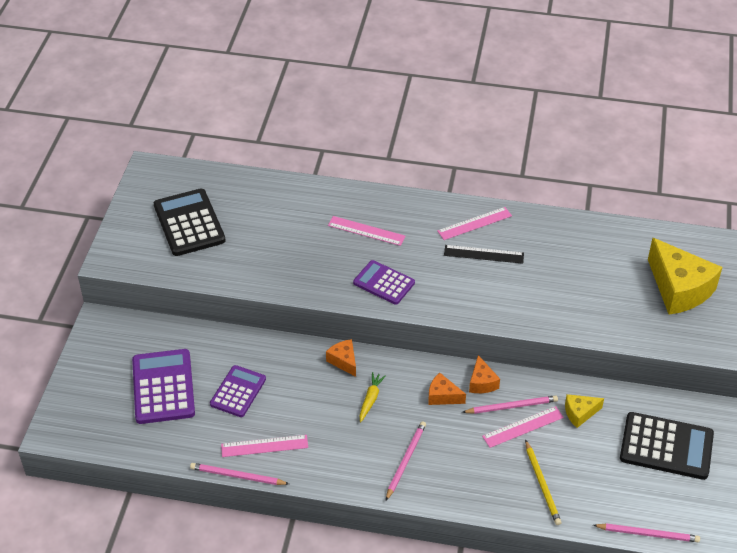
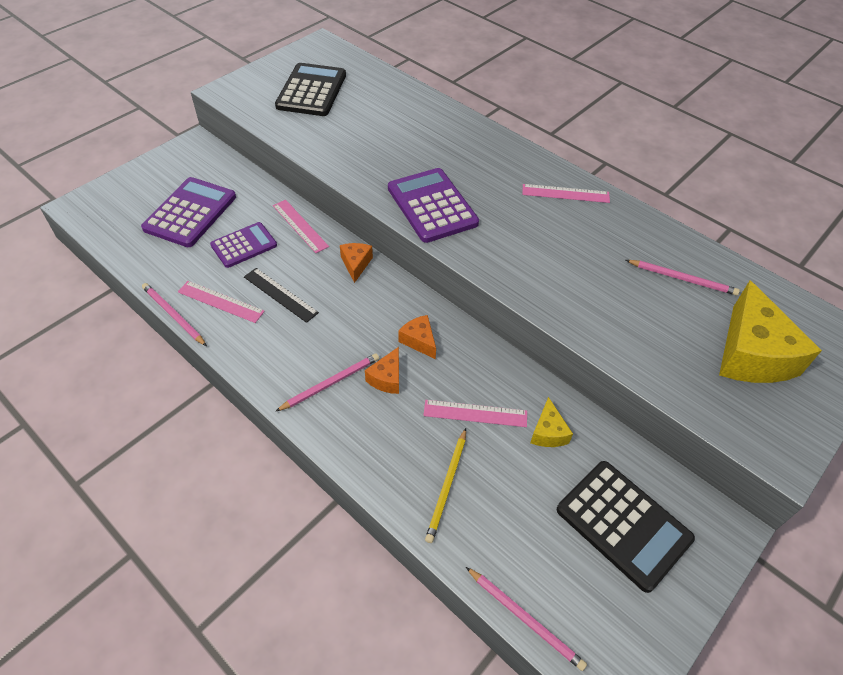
camera: 30 degrees right, 5 degrees up
(366, 231) = (455, 157): pink ruler -> pink ruler (300, 226)
(370, 399) = (349, 309): yellow carrot -> none
(384, 283) = (432, 206): purple calculator -> purple calculator, size x1.55
(482, 382) = (468, 348): orange cheese -> orange cheese (387, 378)
(483, 254) = (552, 223): black ruler -> black ruler (280, 294)
(512, 406) = (480, 386): pink pencil -> pink pencil (682, 279)
(580, 413) = (548, 432): yellow cheese -> yellow cheese turned 105 degrees counterclockwise

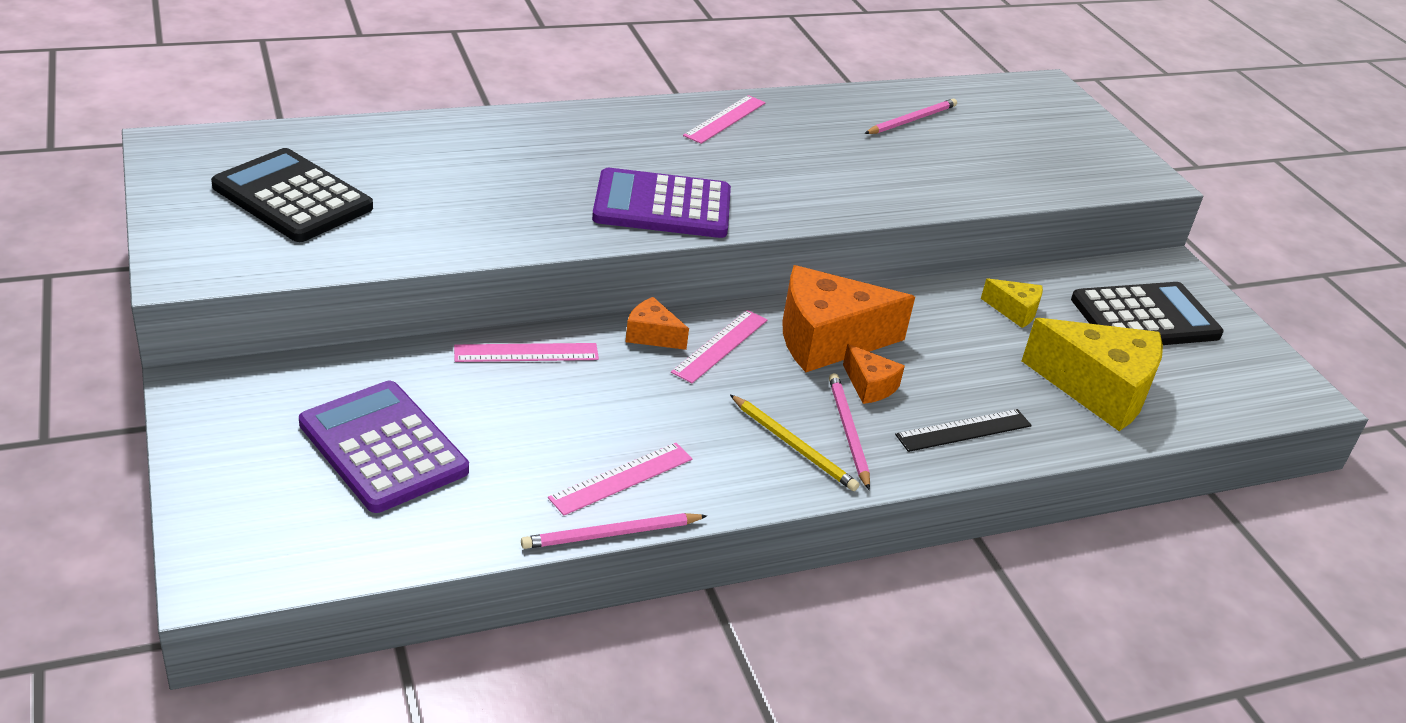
camera: 65 degrees left, 15 degrees down
(244, 245) = (518, 418): purple calculator -> none
(280, 294) = (654, 418): black ruler -> black ruler (963, 430)
(419, 341) = (827, 339): orange cheese -> orange cheese, size x2.09
(447, 486) = (1048, 404): yellow pencil -> yellow pencil (793, 446)
(475, 413) = (961, 345): pink ruler -> pink ruler (720, 346)
(525, 619) = (1222, 419): pink pencil -> none
(751, 354) = (1031, 135): yellow cheese -> yellow cheese (1098, 390)

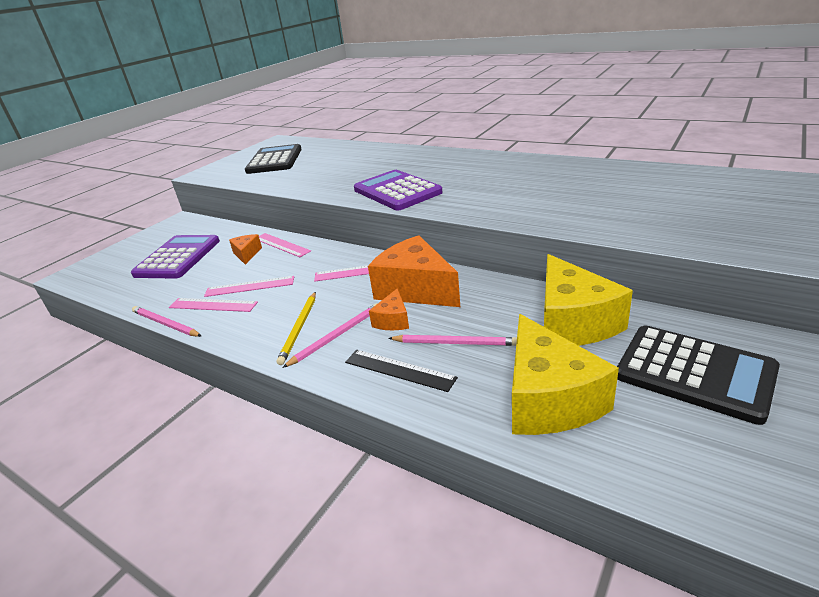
camera: 60 degrees right, 5 degrees down
(652, 335) = (339, 256): orange cheese -> orange cheese (247, 254)
(725, 119) = (509, 164): pink ruler -> pink ruler (250, 286)
(912, 120) = (638, 183): pink pencil -> pink pencil (455, 343)
(1014, 311) = (573, 322): yellow cheese -> yellow cheese, size x2.09

